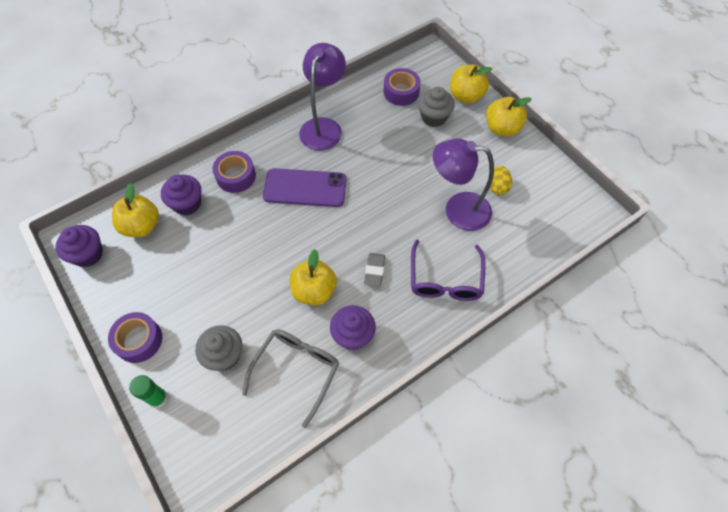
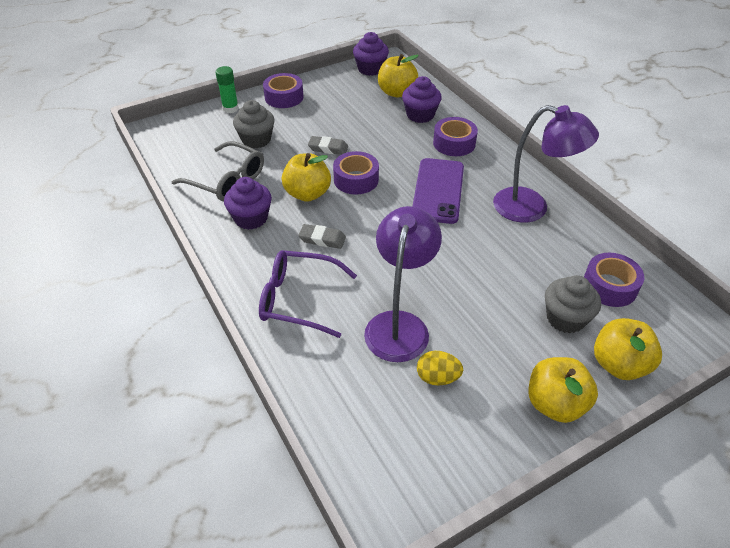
camera: 95 degrees right, 15 degrees down
(242, 281) = (328, 148): none -> grey eraser
(291, 252) = (356, 179): none -> purple tape

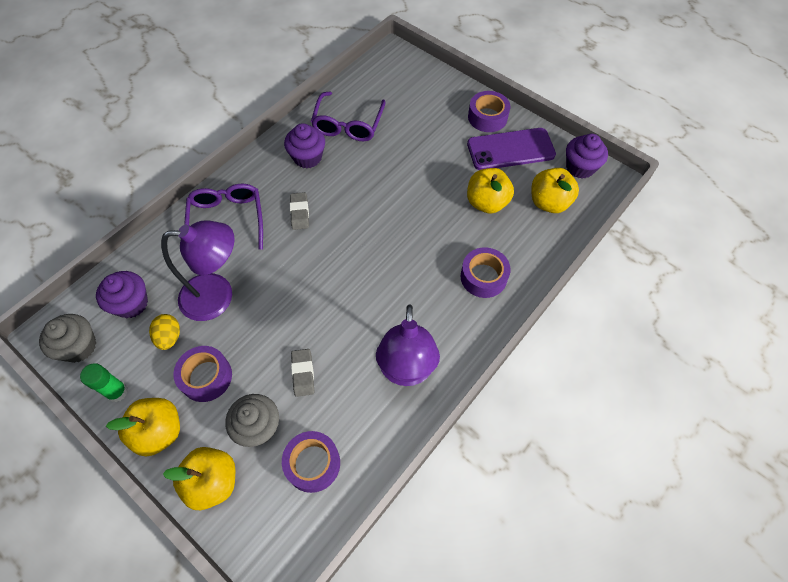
camera: 70 degrees right, 15 degrees up
(226, 180) = (348, 124): grey glasses -> purple glasses
(230, 108) = (448, 88): green glue stick -> green glue stick (117, 392)
(256, 140) = (412, 122): grey cupcake -> grey cupcake (79, 347)
(307, 194) = (353, 183): yellow apple -> yellow apple (486, 202)
(328, 148) = (424, 176): grey eraser -> grey eraser (303, 373)
(356, 179) = (387, 212): purple tape -> purple tape (206, 377)
(420, 115) = (518, 234): purple cupcake -> purple cupcake (131, 304)
(438, 191) = (399, 282): purple phone -> purple phone (510, 149)

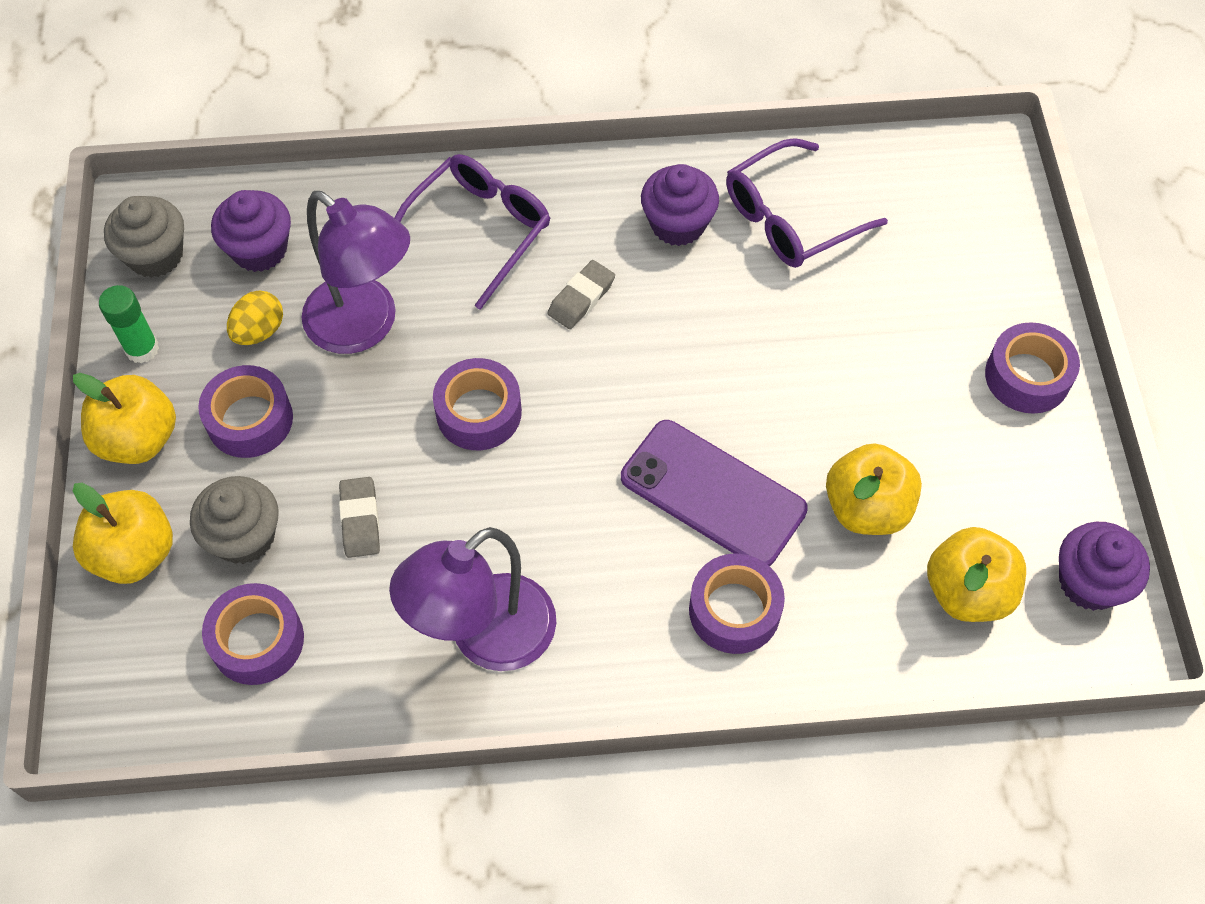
camera: 45 degrees right, 0 degrees up
(303, 373) = (360, 520): grey eraser -> grey eraser turned 45 degrees counterclockwise
(306, 289) = (479, 412): none -> purple tape
(510, 149) = (1004, 458): purple phone -> purple phone (712, 494)

